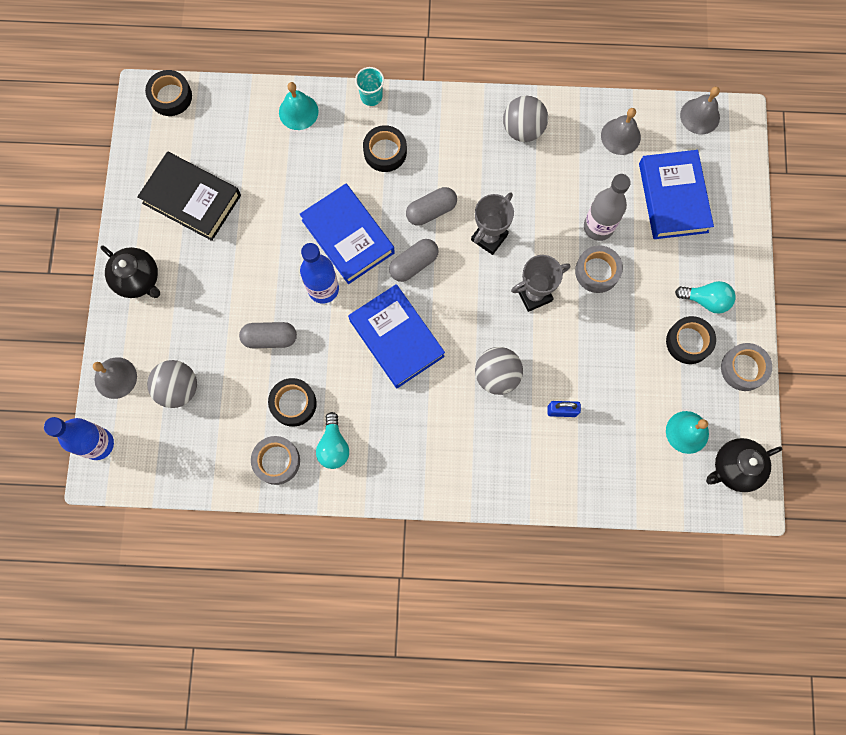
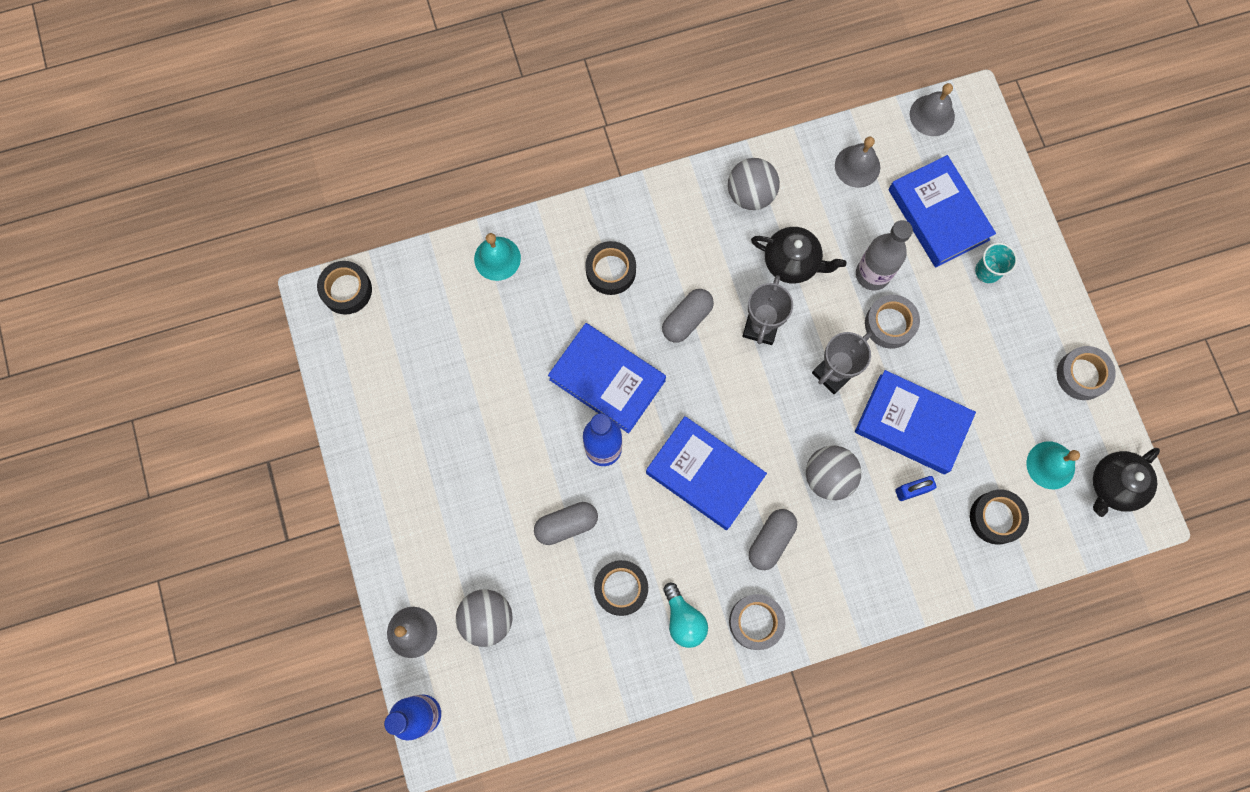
camera: 20 degrees left, 0 degrees up
(138, 279) = (393, 511): black teapot -> black teapot (792, 262)
(191, 199) = (417, 399): black book -> none
(276, 461) = (628, 659): grey tape -> grey tape (755, 622)
(371, 96) = (571, 213): turquoise cup -> turquoise cup (987, 271)
(414, 264) = (691, 385): grey capsule -> grey capsule (771, 541)
(583, 358) = (912, 424): none -> blue book
(688, 342) = (1014, 366): black tape -> black tape (996, 518)
(706, 300) = (1015, 315): turquoise light bulb -> none

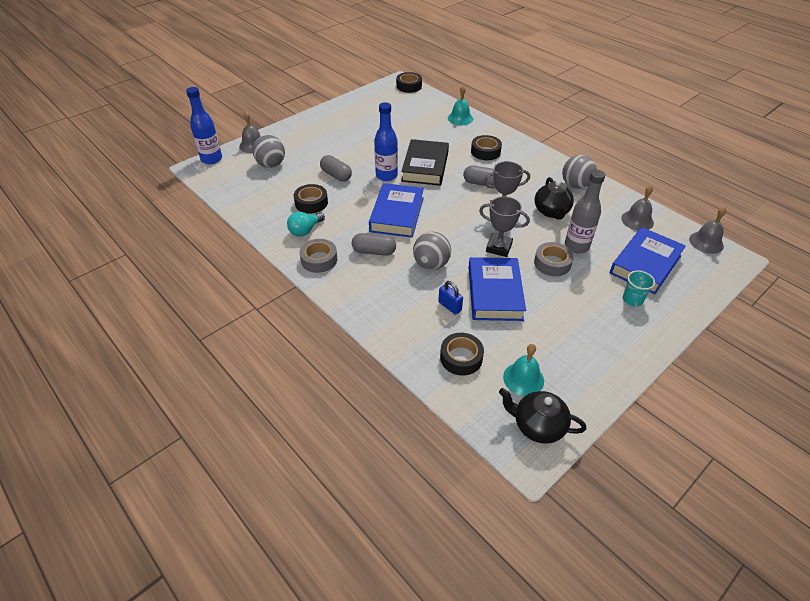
camera: 65 degrees right, 30 degrees down
(607, 380) = (425, 167): blue book -> black book
(1082, 375) = (607, 377): grey tape -> none

